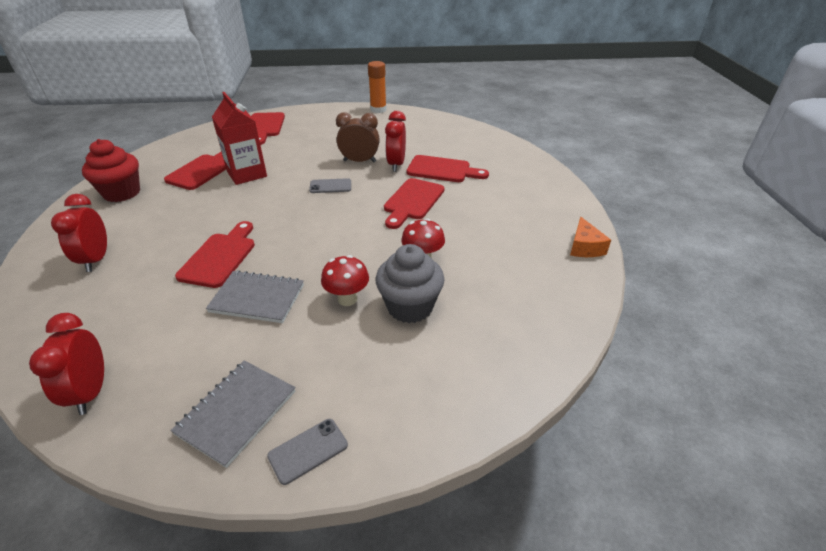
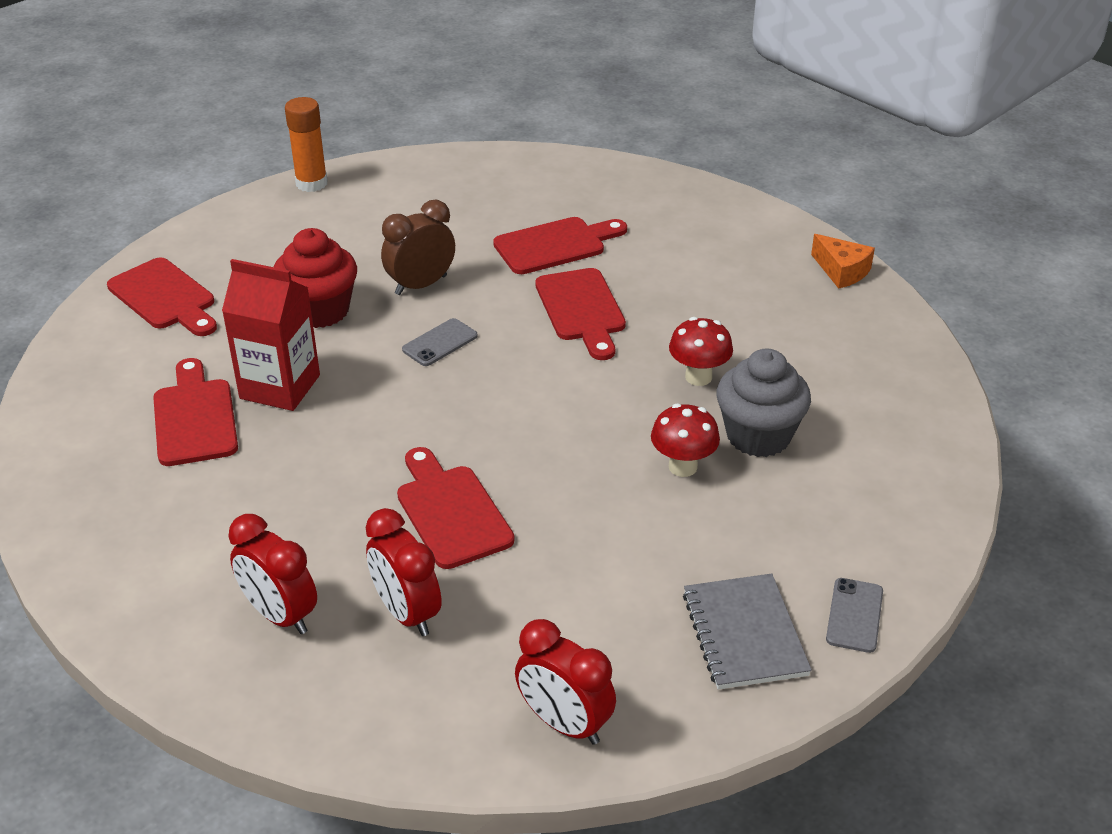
camera: 40 degrees left, 0 degrees up
(122, 193) = (123, 518): red cupcake -> red cupcake (320, 311)
(257, 298) = (582, 526): grey notebook -> none
(396, 164) = (481, 266): red clock -> red clock (407, 613)

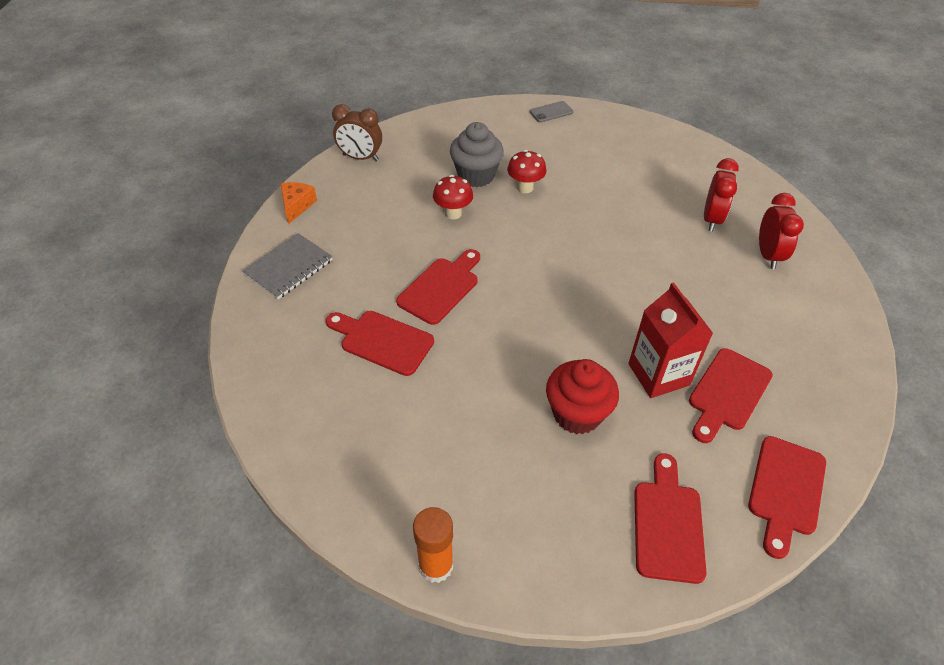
camera: 130 degrees left, 10 degrees up
(421, 285) = (495, 380): brown clock -> brown clock (360, 157)
(440, 343) = (539, 330): grey phone -> none
(451, 512) = (646, 242): red cutting board -> red cutting board (786, 490)
(564, 723) = (693, 152): red clock -> none
(744, 634) = (595, 132): grey notebook -> grey notebook (289, 268)

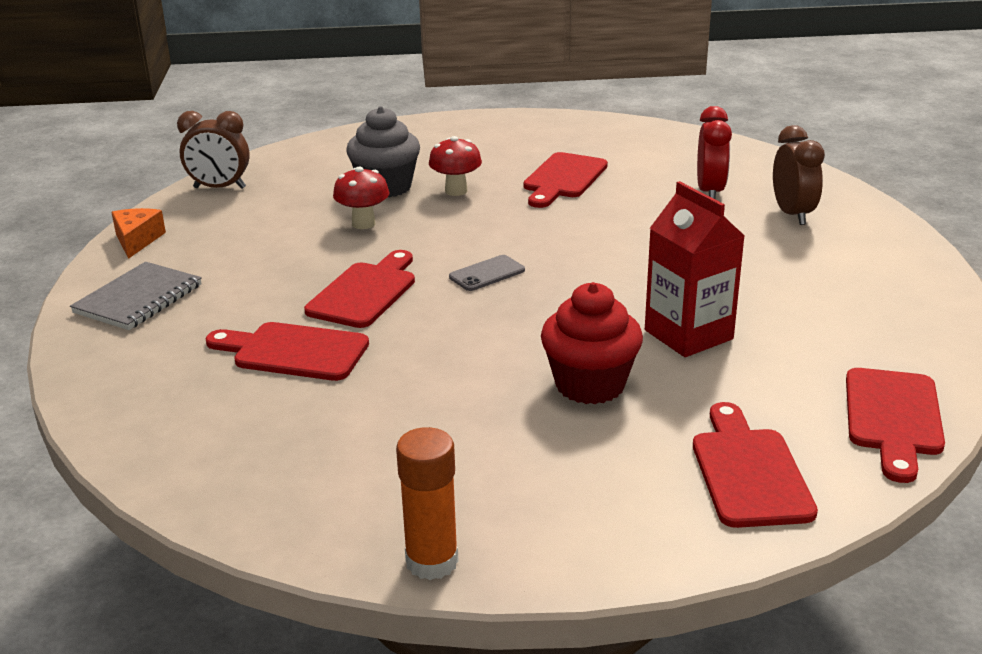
camera: 10 degrees left, 20 degrees down
(551, 112) = (471, 123): grey phone -> grey phone (487, 274)
(727, 393) = (785, 340): red cutting board -> red cutting board (563, 179)
(768, 255) = (792, 214): red clock -> brown clock

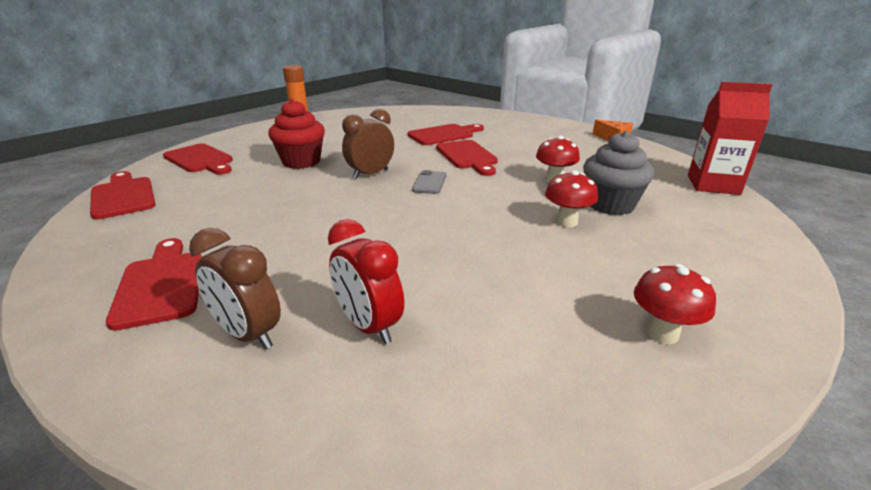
camera: 135 degrees right, 0 degrees up
(138, 299) = (542, 128): grey notebook -> none
(219, 188) = (676, 167): brown clock -> brown clock (370, 174)
(551, 136) = (662, 333): none -> red mushroom
(563, 179) = (524, 272): red cutting board -> red cutting board (161, 285)
(688, 335) = (270, 194): red carton -> red carton (713, 185)

